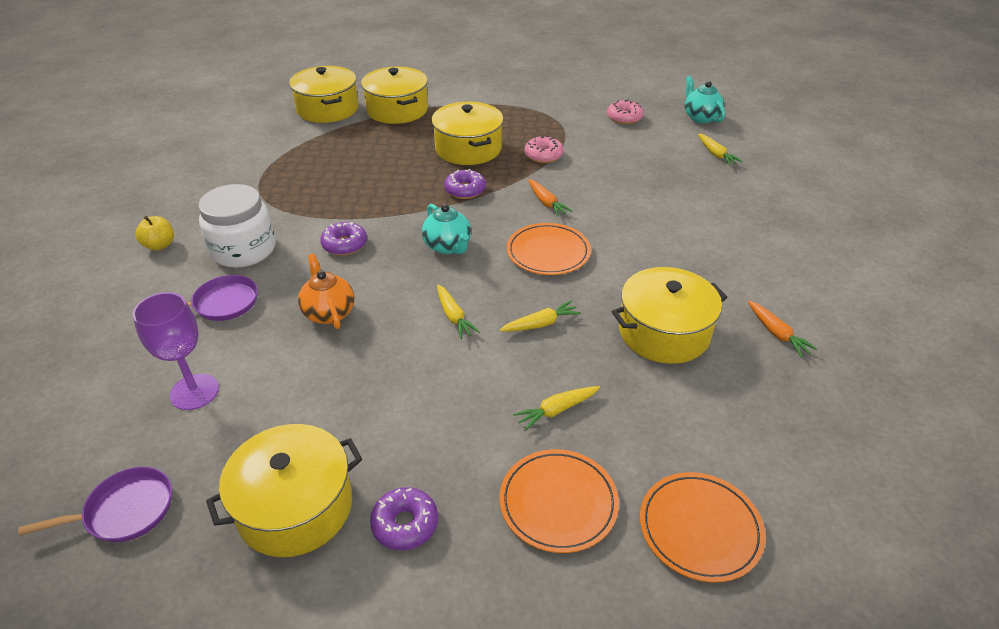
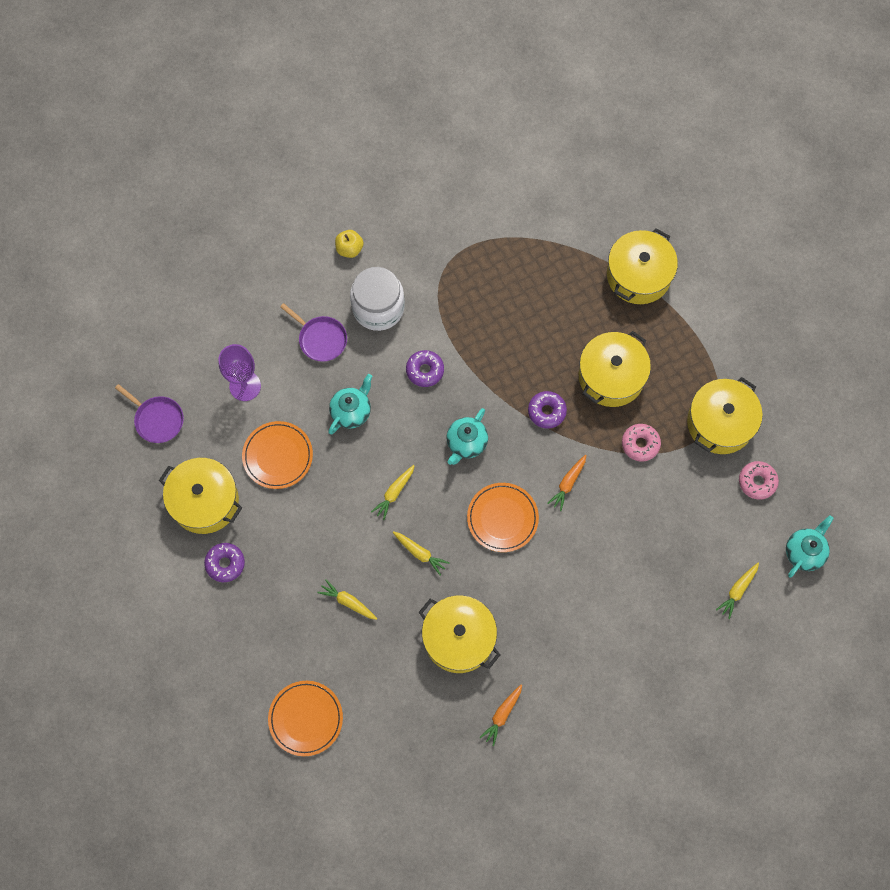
camera: 60 degrees right, 30 degrees up
(327, 109) = (601, 216): yellow pot -> yellow pot (720, 423)
(329, 312) = (351, 411): orange teapot -> turquoise teapot
(558, 503) = (281, 635): orange plate -> orange plate (278, 456)

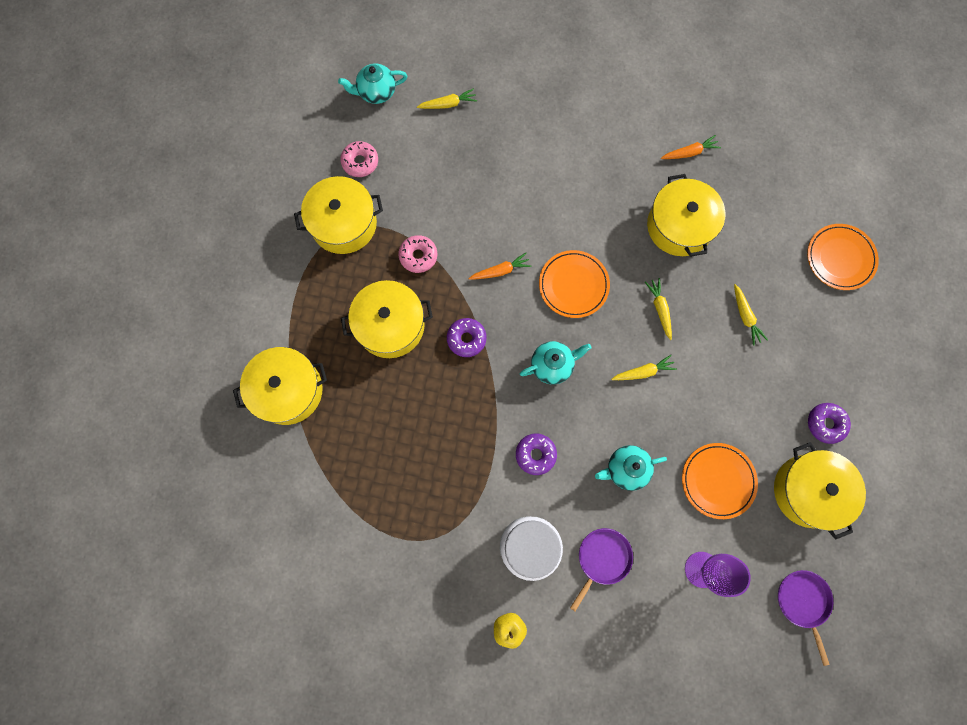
camera: 140 degrees left, 5 degrees up
(321, 339) = (602, 558): purple pan -> purple pan turned 45 degrees clockwise

